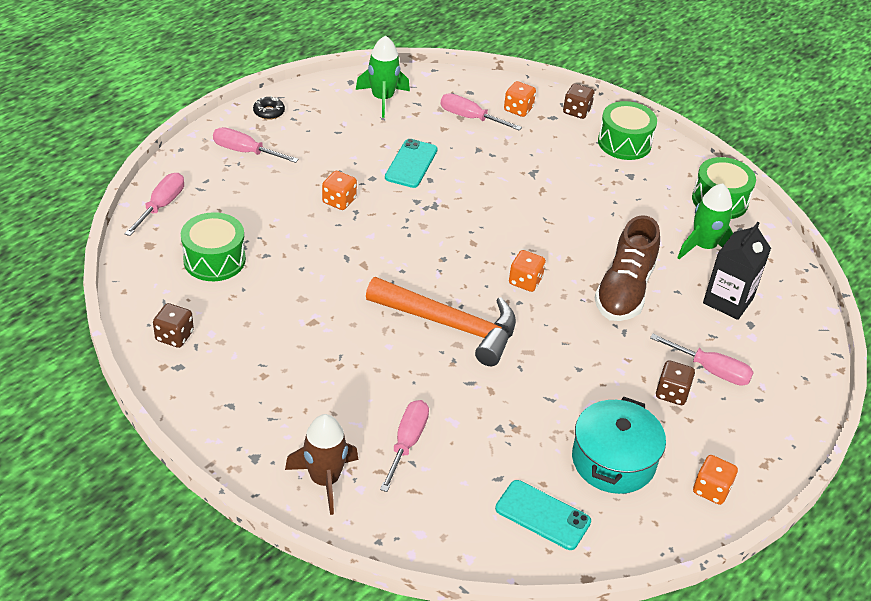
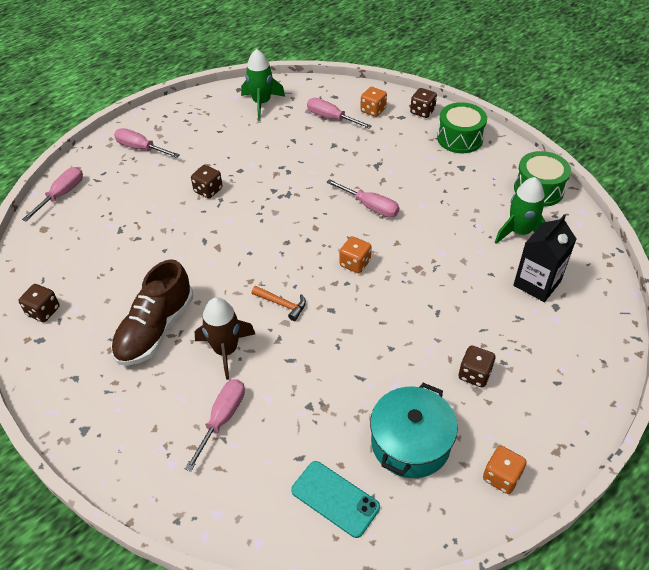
camera: 10 degrees right, 5 degrees up
(214, 260) = (93, 242): green drum -> none
(269, 112) = (167, 115): black donut -> none
(324, 480) = (141, 454): brown rocket -> brown rocket (226, 350)
(339, 201) = (208, 190): orange dice -> brown dice
(411, 164) = (275, 158): turquoise phone -> none
(450, 325) = (282, 304): orange hammer -> orange hammer, size x0.42
(624, 290) = (443, 272): brown shoe -> brown shoe (155, 329)
(710, 370) = (513, 351): pink screwdriver -> pink screwdriver (370, 206)

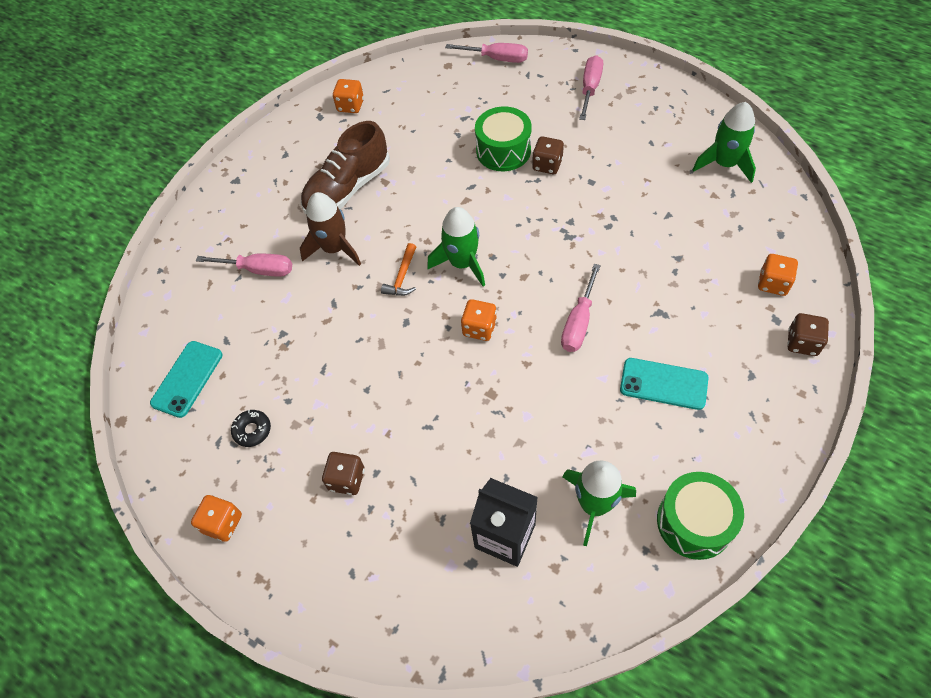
camera: 80 degrees right, 10 degrees up
(43, 311) = (350, 106): brown dice -> orange dice
(155, 329) = (348, 188): brown shoe -> brown shoe turned 60 degrees counterclockwise
(285, 262) = (462, 263): none -> green rocket
(331, 118) = (731, 242): pink screwdriver -> none
(410, 443) = (252, 430): turquoise pot -> black donut
(435, 177) = (663, 384): none -> turquoise phone
(460, 138) = (763, 401): green drum -> green drum (503, 150)

